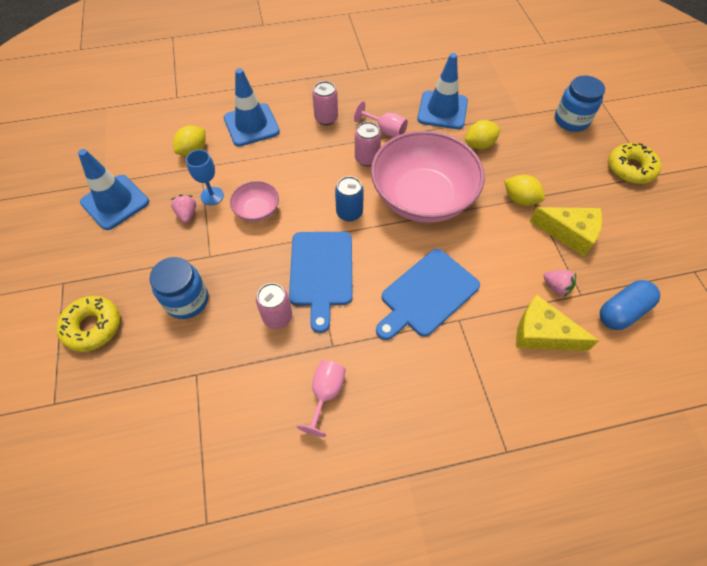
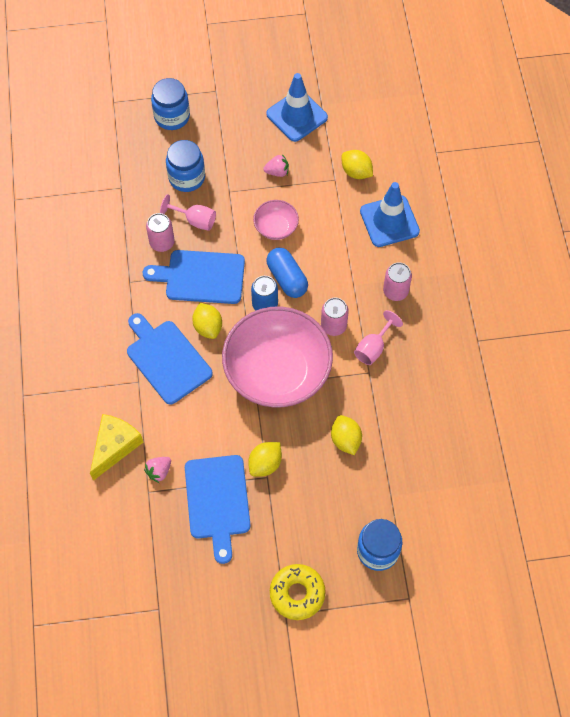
camera: 95 degrees right, 5 degrees up
(93, 327) = (172, 116): yellow donut -> blue jar
(212, 196) = (297, 190): blue goblet -> none
(325, 394) = (90, 274): pink goblet -> pink goblet (195, 220)
(382, 260) = (208, 327): none -> yellow lemon
(442, 110) = (402, 410): blue traffic cone -> none
(569, 233) = (217, 501): yellow cheese -> blue cutting board
(622, 311) = (125, 523): blue capsule -> blue capsule (287, 278)

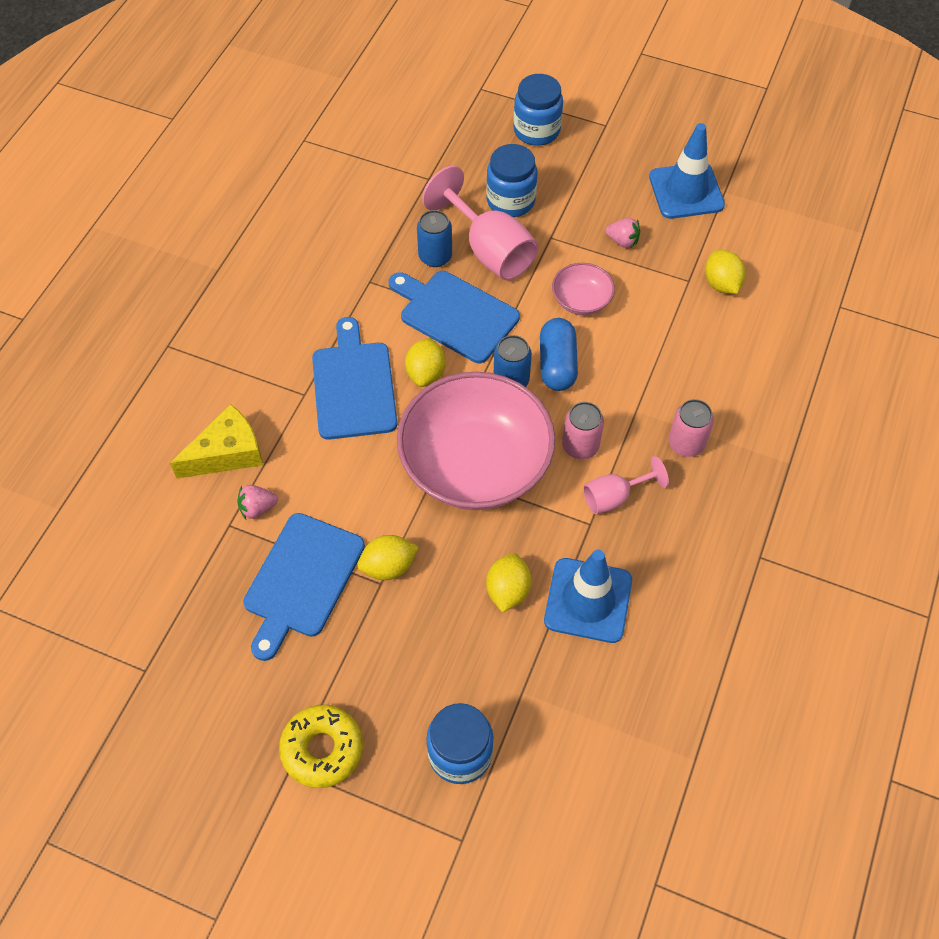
camera: 30 degrees right, 5 degrees down
(162, 242) = (435, 256): pink can -> blue can
(195, 220) = (489, 250): pink goblet -> pink goblet, size x1.75
(389, 221) = (729, 358): blue traffic cone -> blue traffic cone (588, 600)

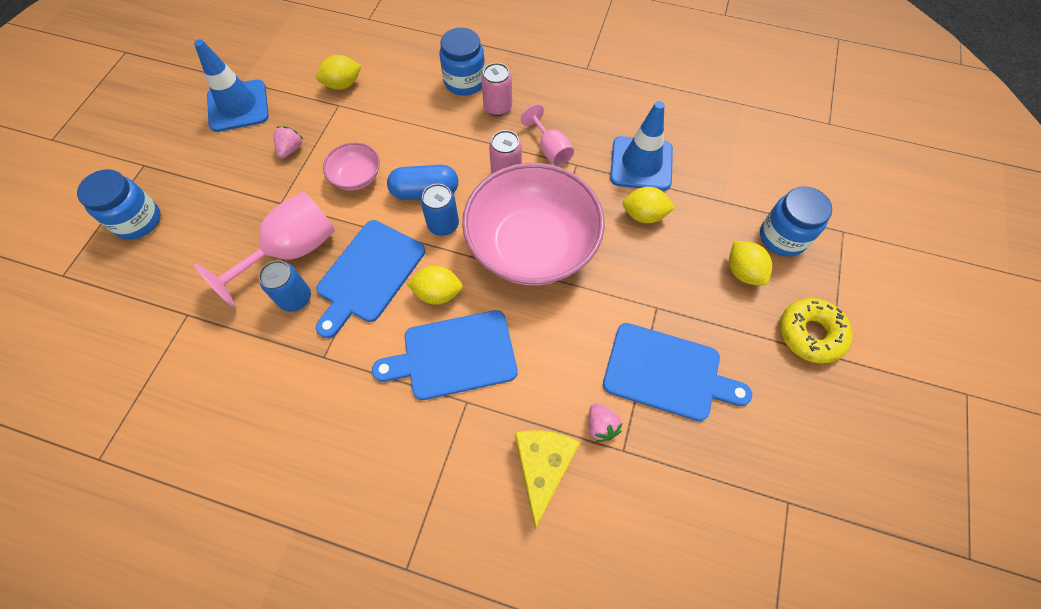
camera: 95 degrees left, 5 degrees up
(227, 453) = (542, 468): yellow cheese -> yellow cheese turned 45 degrees clockwise
(388, 566) = (640, 303): yellow lemon -> yellow lemon (743, 271)
(510, 201) = (230, 237): blue jar -> blue jar (465, 82)

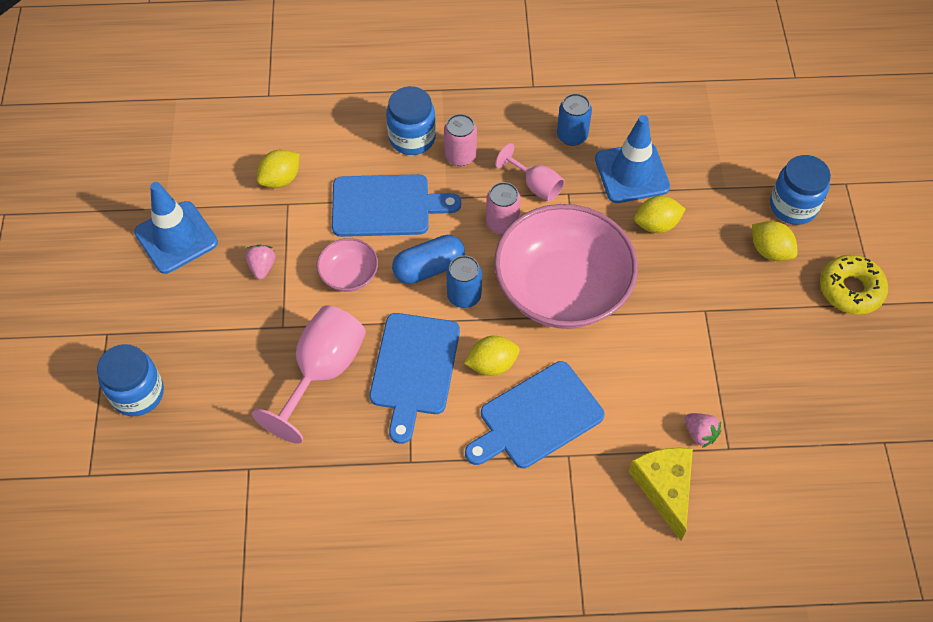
camera: 20 degrees left, 5 degrees down
(295, 298) = (352, 416): blue can -> blue can (572, 135)
(667, 372) = (739, 367): blue cutting board -> blue cutting board (386, 206)

